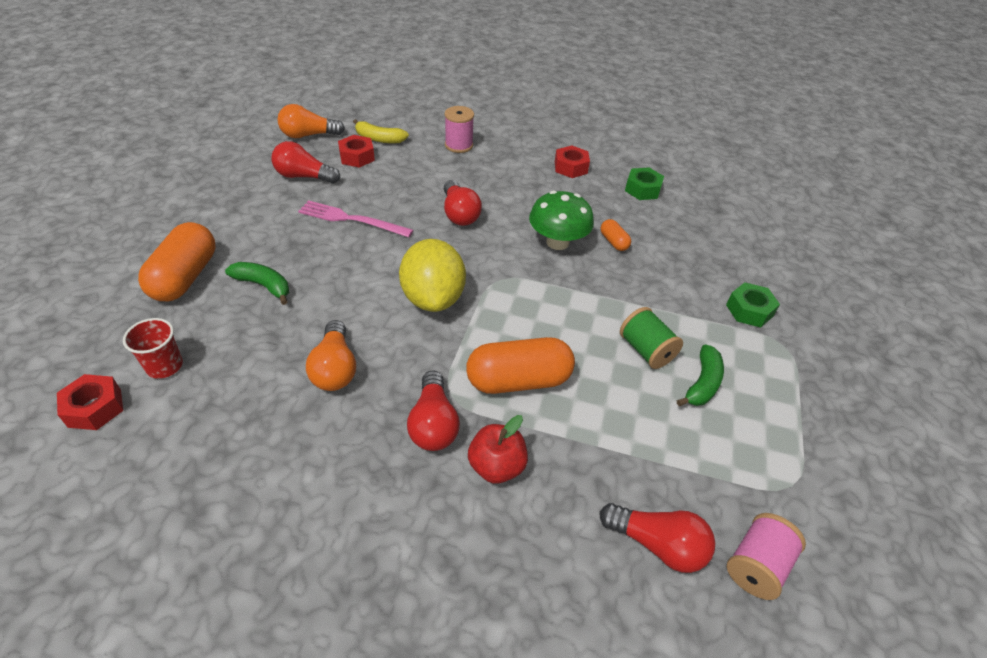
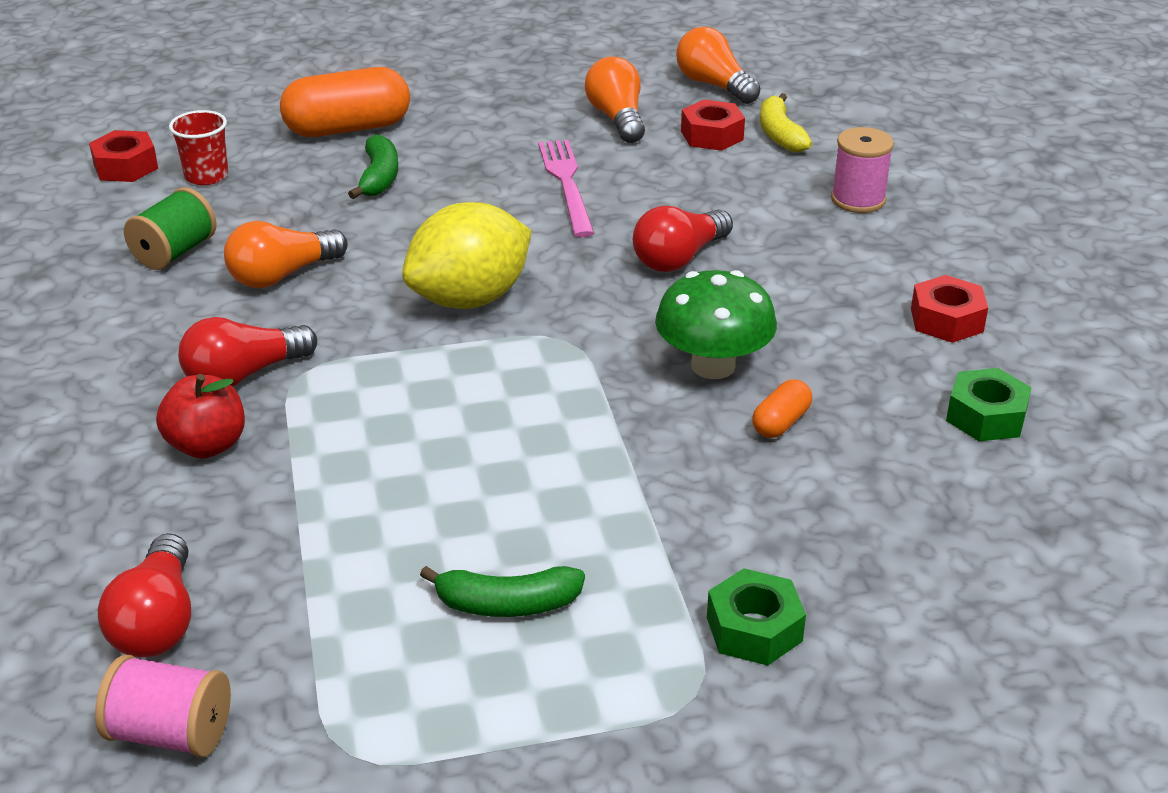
camera: 65 degrees right, 10 degrees down
(304, 176) = (617, 118): red light bulb -> orange light bulb
(518, 380) = (370, 418): orange capsule -> none
(646, 350) = (533, 524): green spool -> green spool (175, 252)

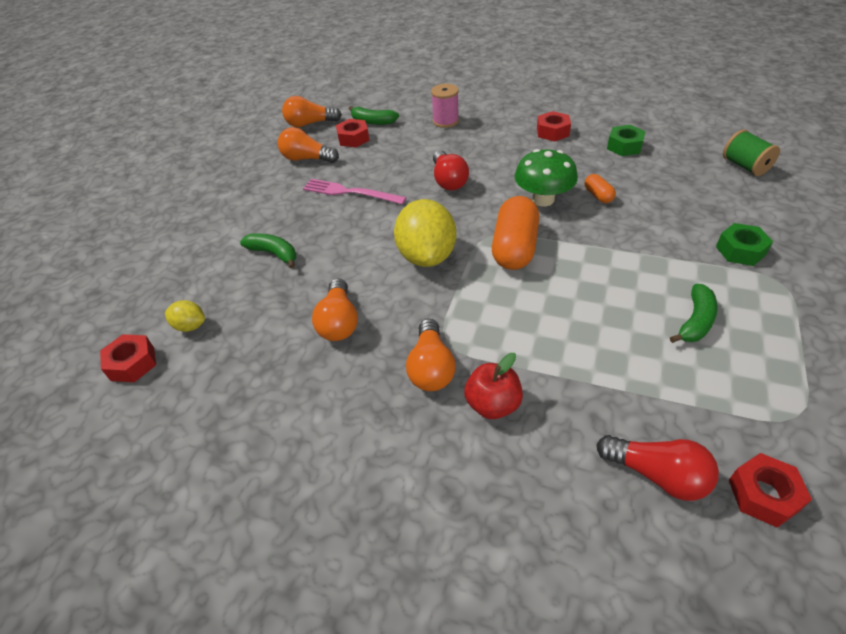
camera: 55 degrees left, 10 degrees up
(170, 733) = (763, 494): pink spool -> red nut
(175, 252) = (266, 365): green spool -> green spool (745, 166)
(206, 176) = (190, 326): red cup -> yellow lemon
(244, 375) = (431, 368): red light bulb -> orange light bulb
(348, 128) = (206, 250): orange capsule -> orange capsule (514, 248)
(780, 134) = (373, 121): yellow banana -> green banana

